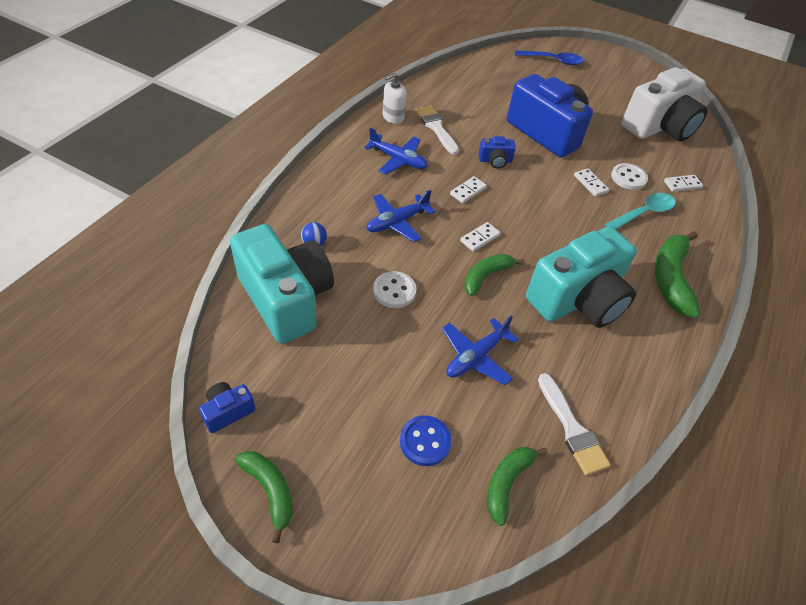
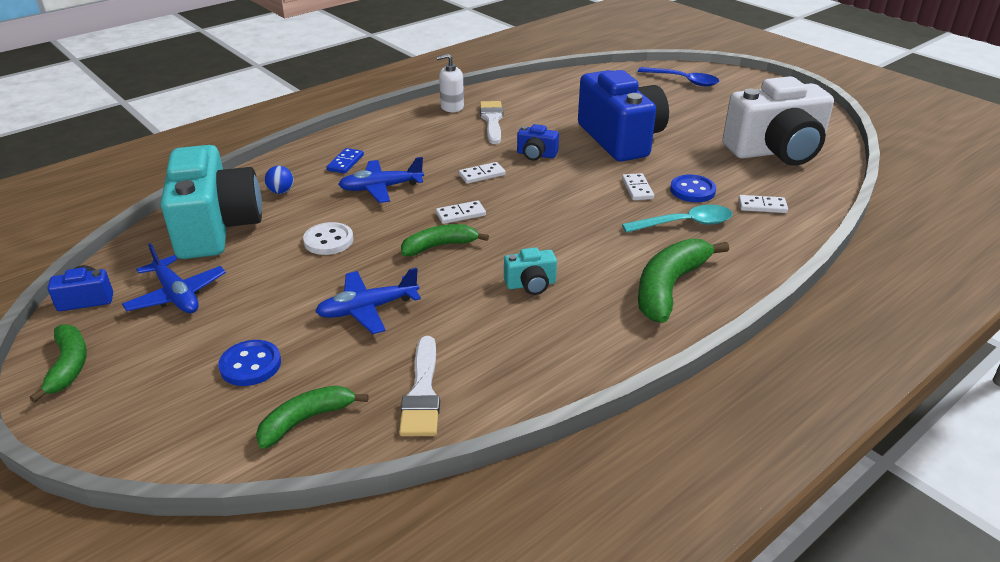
camera: 25 degrees right, 15 degrees down
(347, 198) = (345, 163): none -> blue domino
(398, 160) = (426, 140): blue plane -> blue plane (176, 295)
(578, 299) = (531, 284): turquoise camera -> turquoise camera, size x0.41
(628, 178) = (692, 190): white button -> blue button

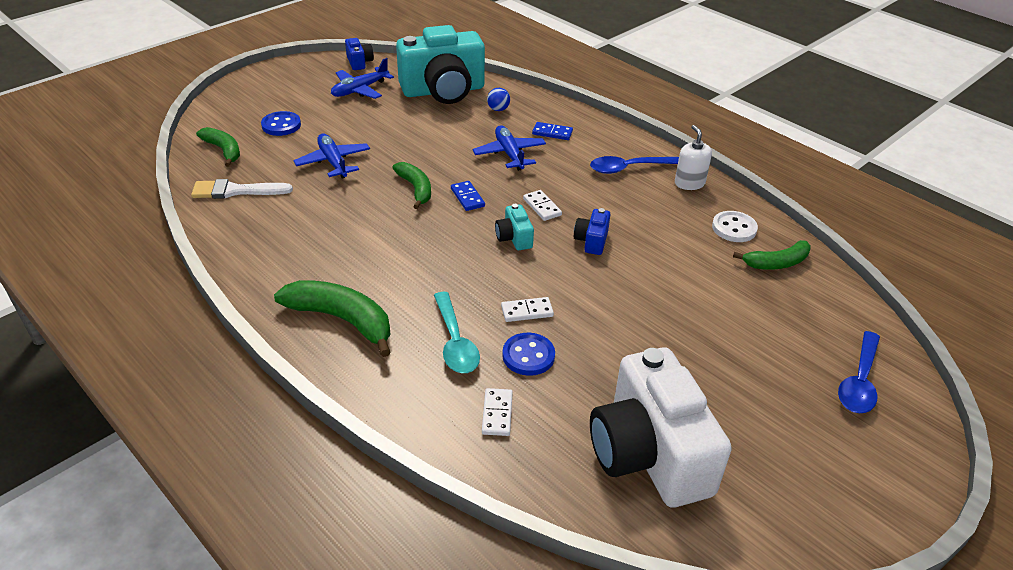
camera: 85 degrees right, 5 degrees up
(69, 366) = (294, 70): green banana -> green banana (776, 263)
(328, 240) = (425, 137): white button -> white button (734, 228)
(422, 130) = (628, 168): none -> blue spoon
(460, 214) = (467, 197): white domino -> blue domino
(492, 121) = (664, 210): white brush -> none
(531, 284) = (355, 237): turquoise camera -> turquoise camera (514, 238)
(621, 139) = (646, 306): blue camera -> none

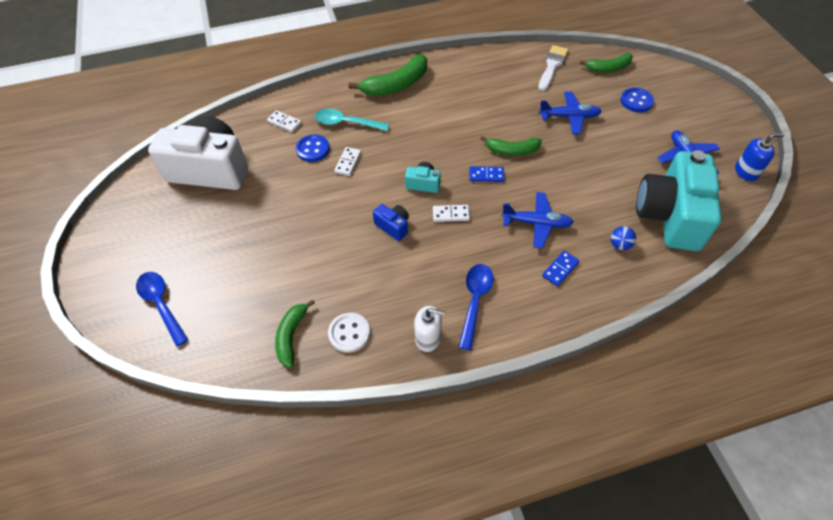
camera: 120 degrees right, 15 degrees up
(359, 62) = (746, 172): blue camera -> blue soap dispenser

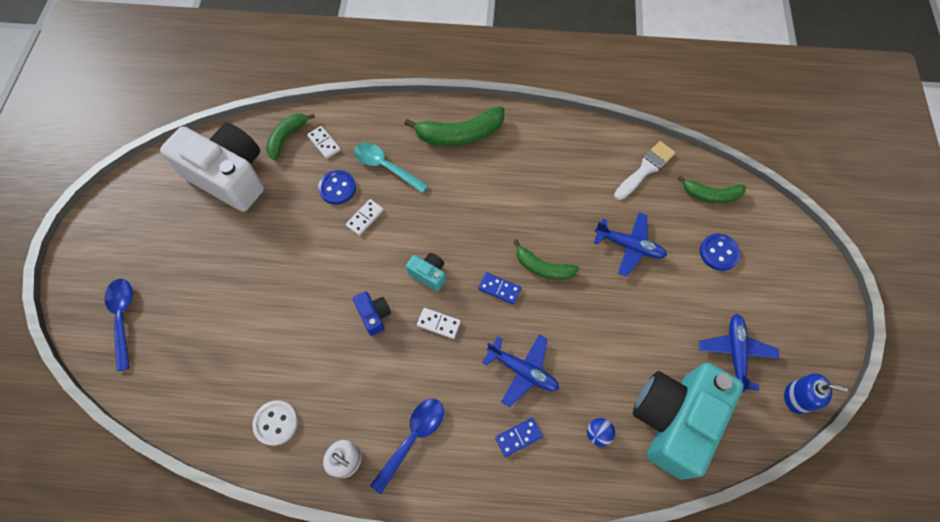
camera: 20 degrees right, 10 degrees up
(291, 336) = (222, 403): green banana -> green banana (287, 137)

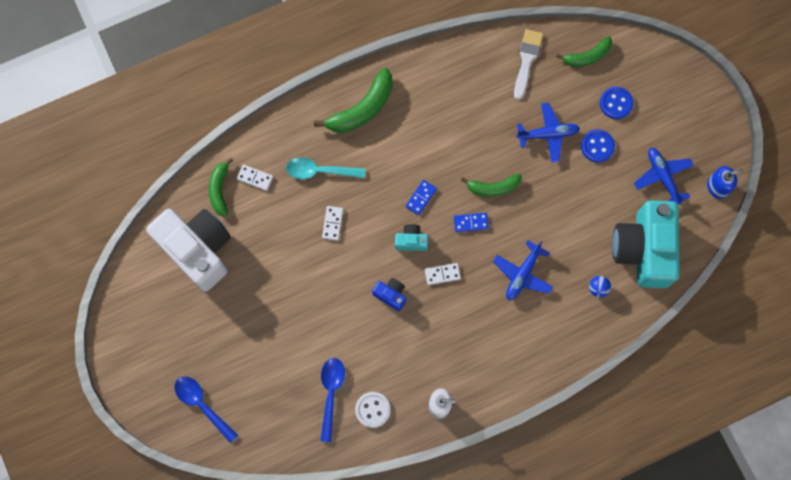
camera: 30 degrees left, 10 degrees up
(229, 177) = (197, 250): white camera -> white camera turned 45 degrees clockwise
(337, 188) = (293, 211): blue button -> blue button (597, 146)
(413, 438) = (474, 364): blue spoon -> blue spoon (331, 393)
(518, 437) = (546, 322): blue domino -> blue domino (421, 198)
(522, 371) = (522, 274): blue plane -> blue plane turned 120 degrees clockwise

